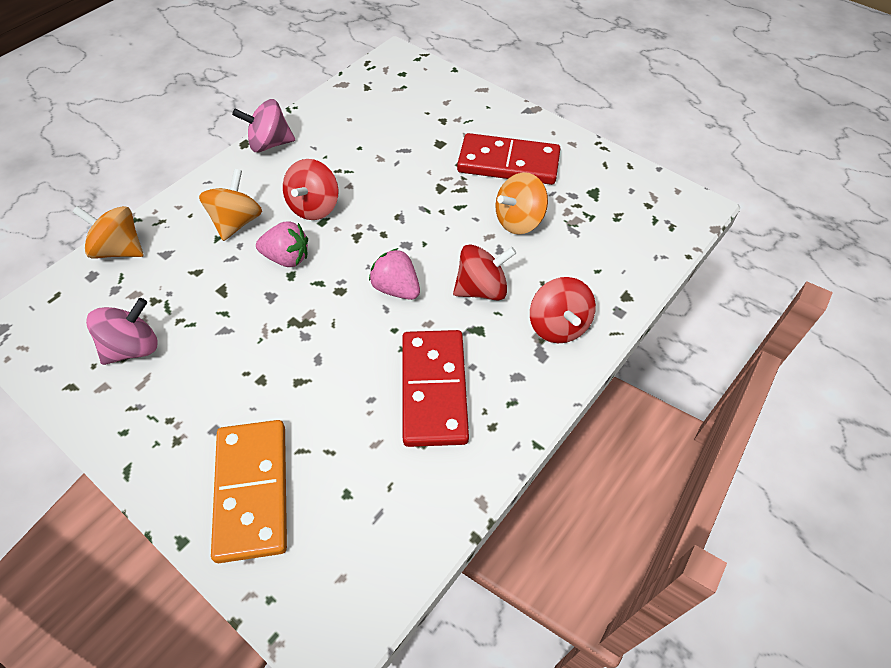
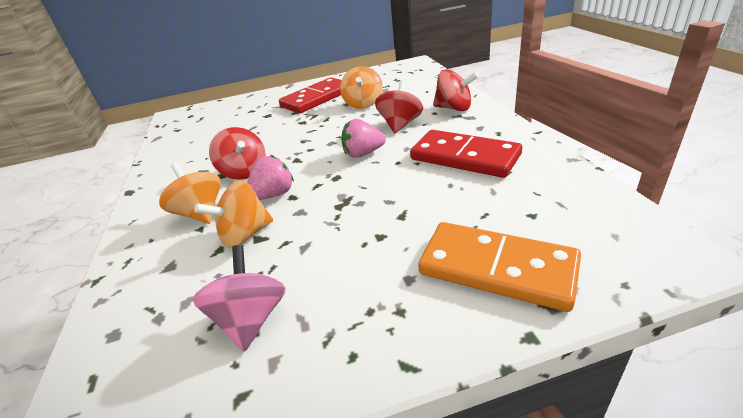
camera: 50 degrees left, 20 degrees down
(120, 249) = (115, 300): orange spinning top -> orange spinning top (245, 235)
(270, 144) = (152, 179): pink spinning top -> none

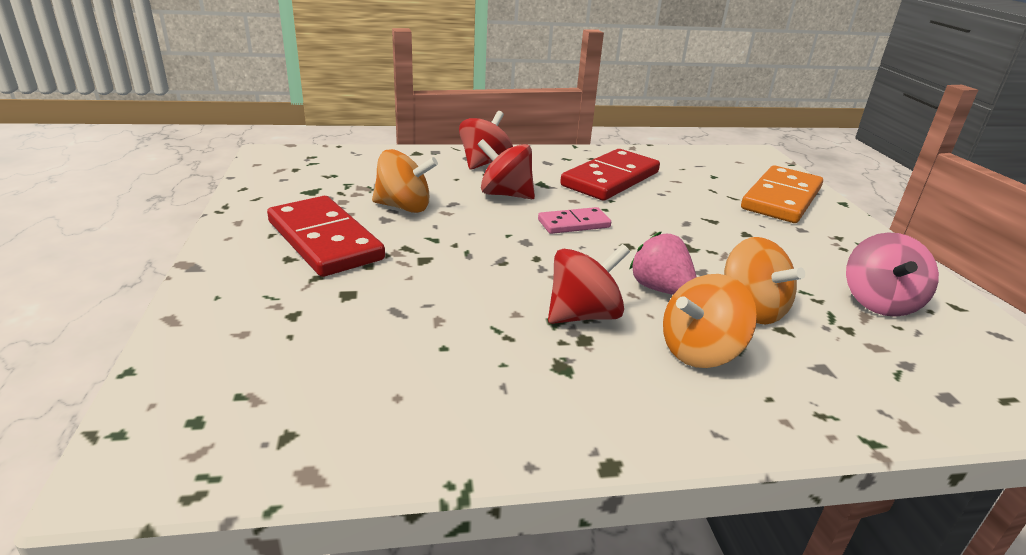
camera: 90 degrees left, 5 degrees down
(251, 319) = (879, 302): pink spinning top -> pink spinning top turned 75 degrees counterclockwise
(363, 153) = (574, 224): pink strawberry -> pink domino

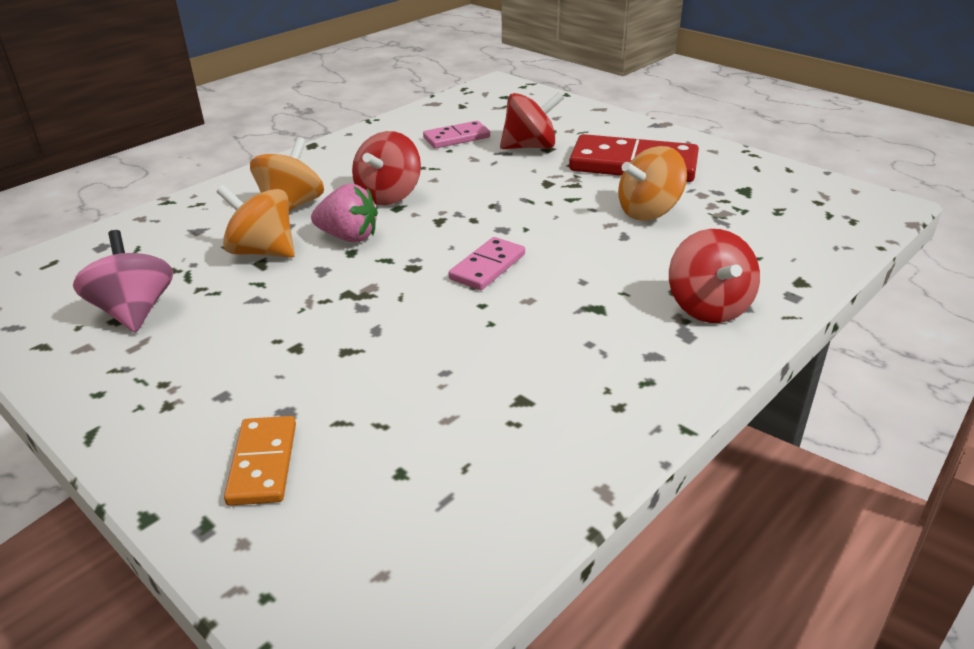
camera: 145 degrees right, 5 degrees up
(406, 363) = (456, 138): none -> pink domino
(505, 194) = (601, 270): red spinning top -> red spinning top (530, 147)
(610, 179) = (534, 365): red domino -> none
(781, 198) = (263, 463): orange domino -> orange domino, size x0.54

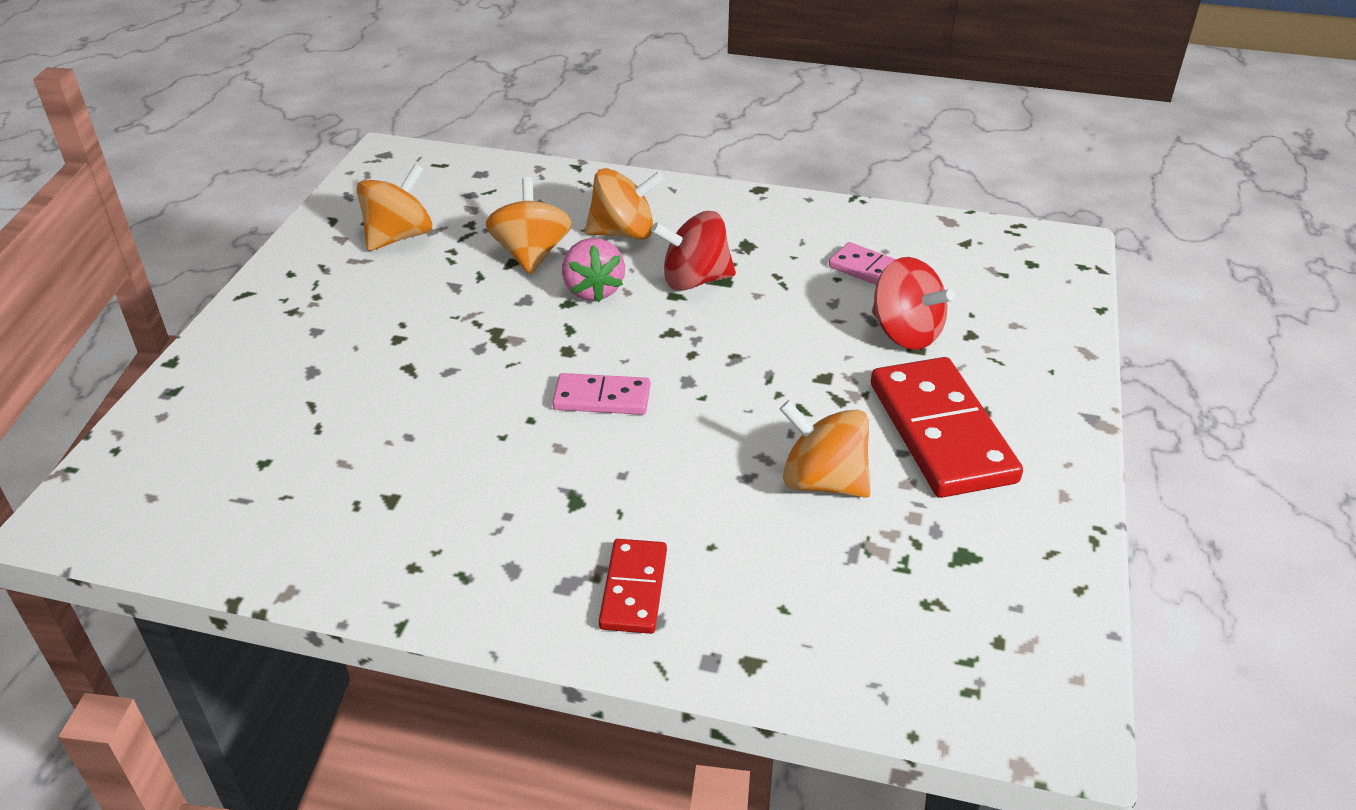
camera: 60 degrees right, 5 degrees up
(135, 311) = (399, 236): pink spinning top -> orange spinning top
(263, 463) = (245, 387): orange domino -> none
(708, 307) = (634, 589): red spinning top -> red domino

